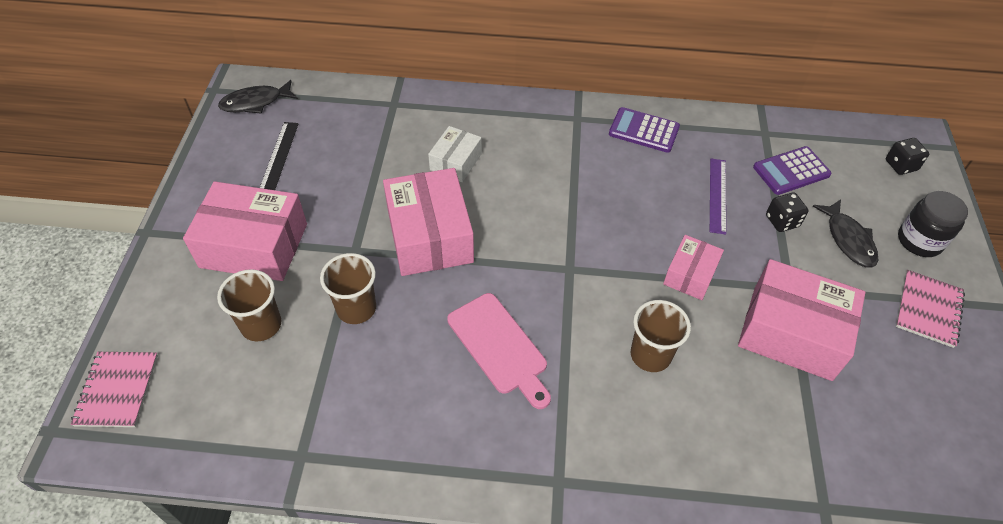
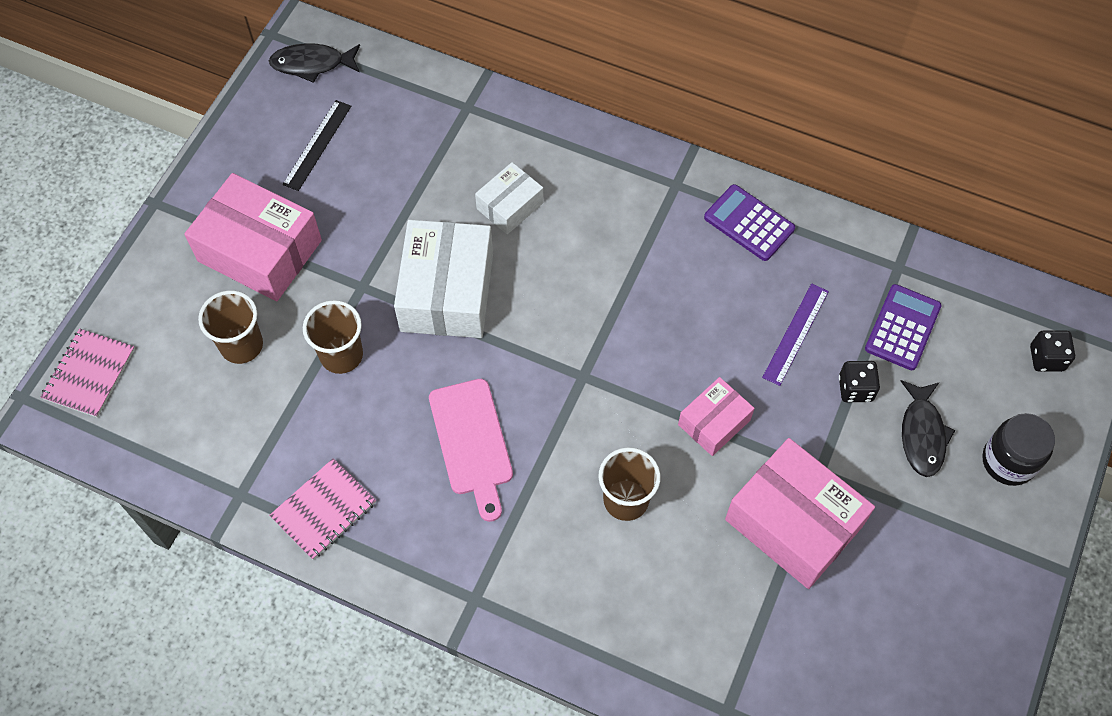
camera: 20 degrees right, 10 degrees up
(430, 236) = (447, 292): pink box -> white box
(791, 171) = (902, 327): purple calculator -> purple calculator turned 120 degrees clockwise
(928, 309) = (966, 545): pink notebook -> pink notebook (324, 510)

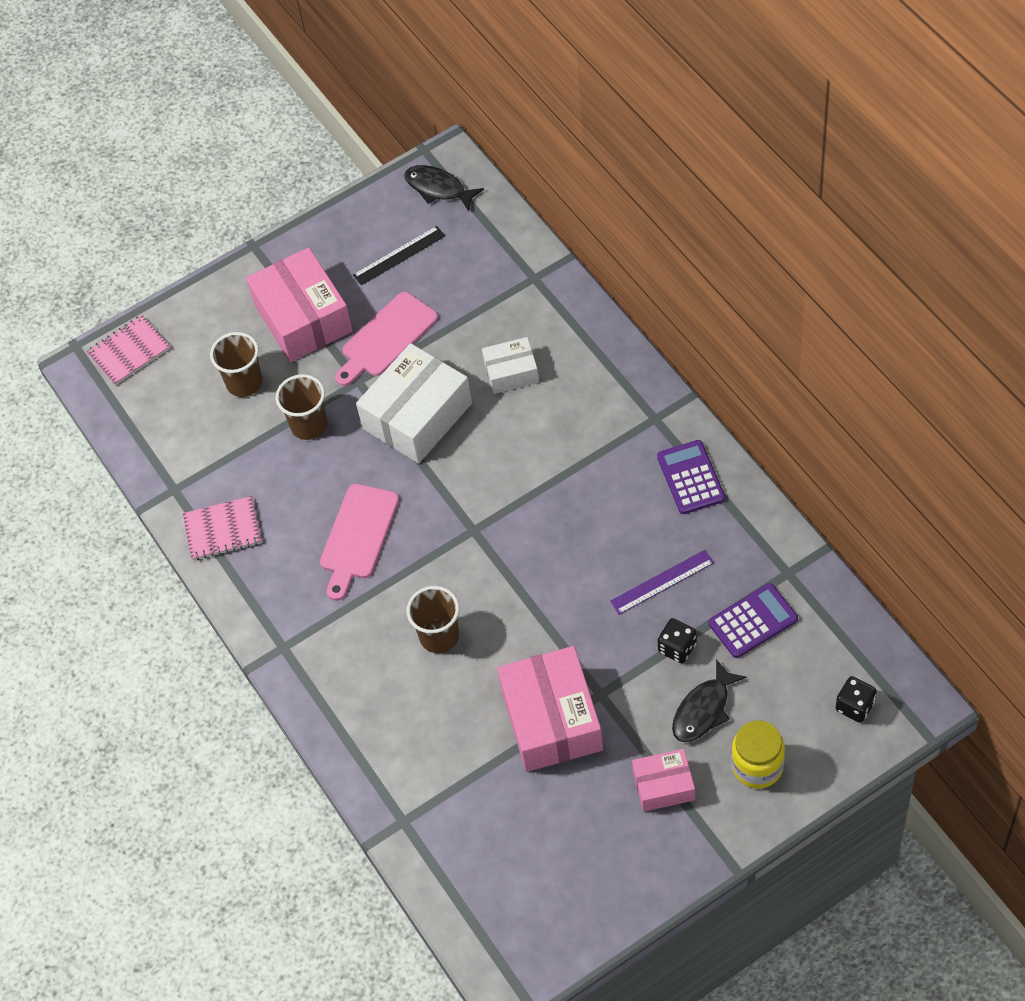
camera: 40 degrees right, 5 degrees down
(361, 230) = (387, 338): none -> pink cutting board
(714, 422) = (547, 615): pink box -> pink box (663, 786)
(1008, 461) = (757, 766): black jar -> yellow jar

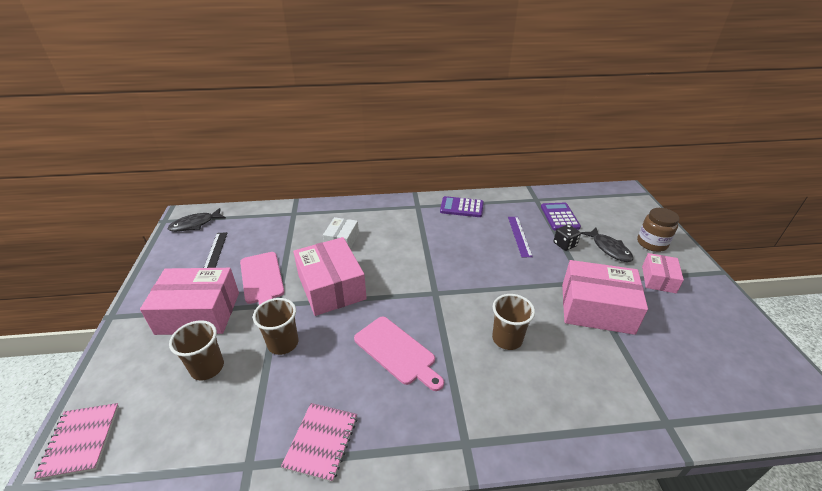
camera: 70 degrees left, 20 degrees down
(417, 416) = (331, 287): white box -> pink box
(757, 766) = (652, 243): yellow jar -> brown jar
(855, 706) = (622, 205): black dice -> none

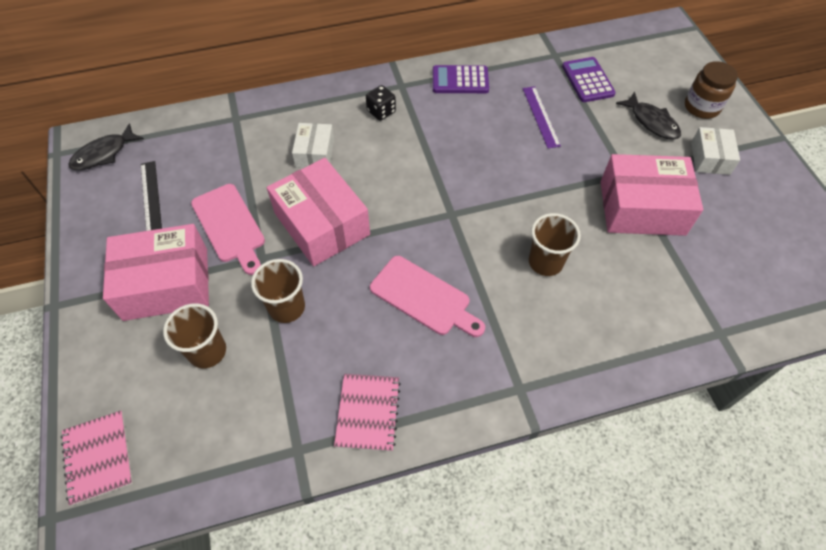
camera: 10 degrees left, 20 degrees up
(564, 244) = (598, 122): black dice -> black dice (381, 111)
(658, 279) = (710, 158): pink box -> white box

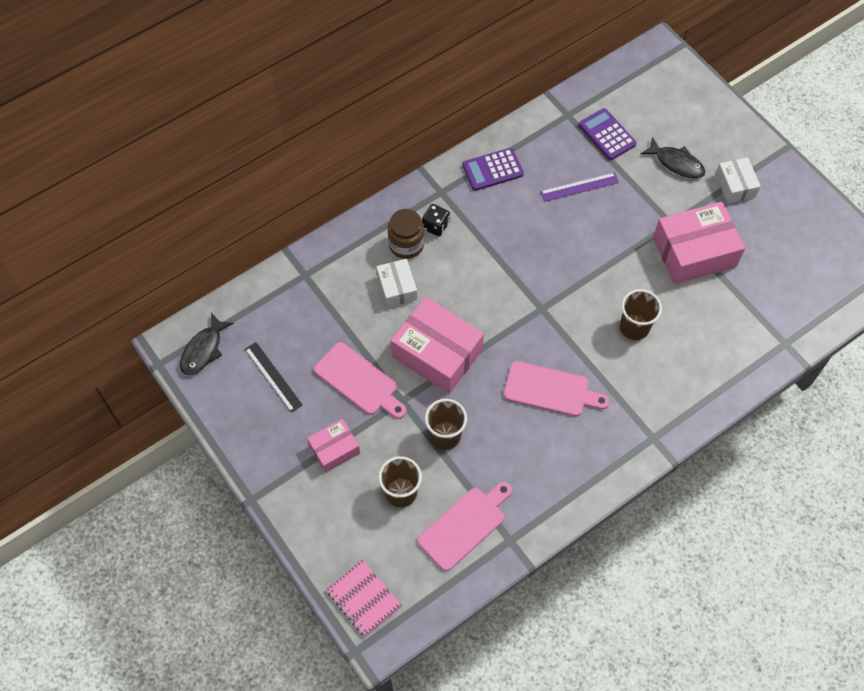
camera: 20 degrees left, 5 degrees up
(166, 284) = (334, 449): pink box -> pink box, size x0.55
(255, 413) = (464, 525): none -> pink cutting board
(368, 412) = (548, 495): pink notebook -> none
(540, 116) = (579, 187): purple ruler -> purple ruler turned 75 degrees counterclockwise
(701, 107) = (714, 134): brown jar -> brown jar (406, 244)

